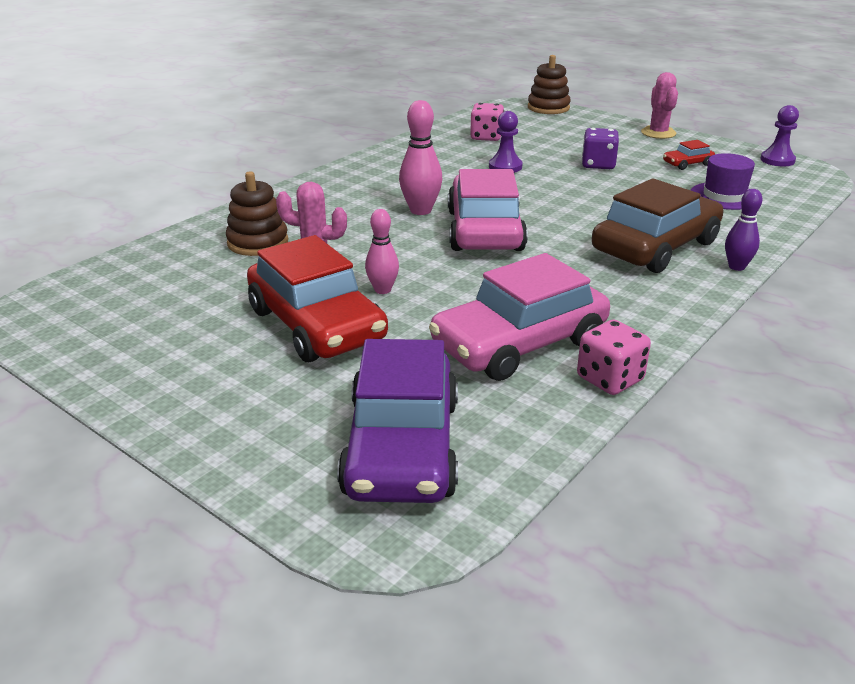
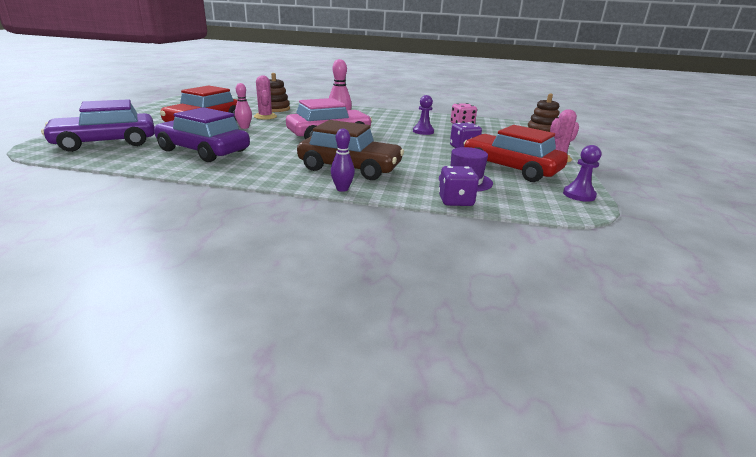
camera: 60 degrees right, 5 degrees down
(519, 343) = (203, 151): pink car -> purple car
(610, 379) = (172, 168): pink dice -> none
(687, 164) = (510, 168): red car -> red car, size x2.38
(786, 217) = (455, 201): none -> purple dice

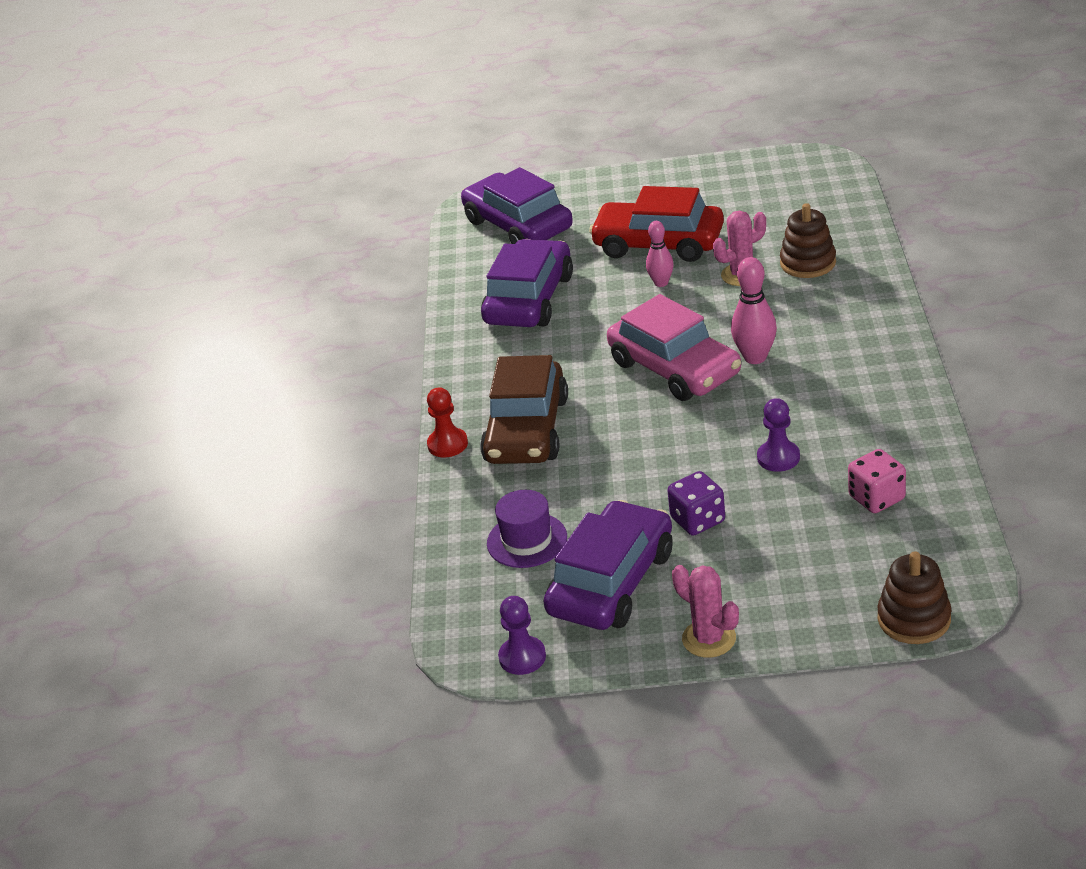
camera: 85 degrees right, 10 degrees up
(342, 189) = (447, 444): purple bowling pin -> red pawn
(455, 201) = (448, 540): purple dice -> none
(510, 168) = (611, 582): red car -> purple car

